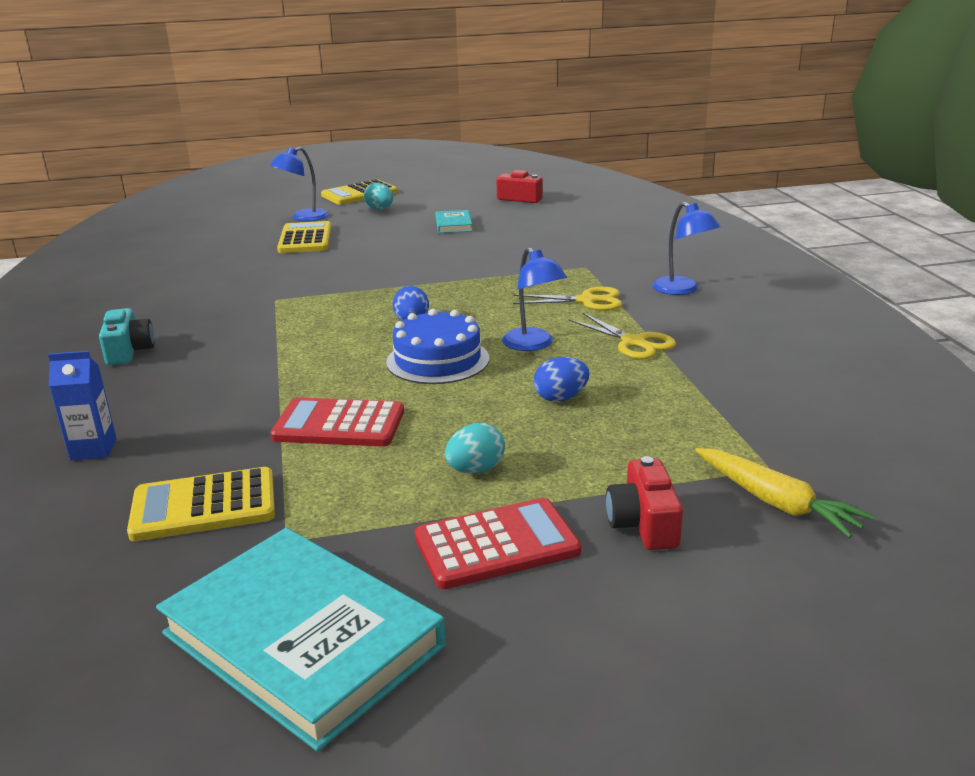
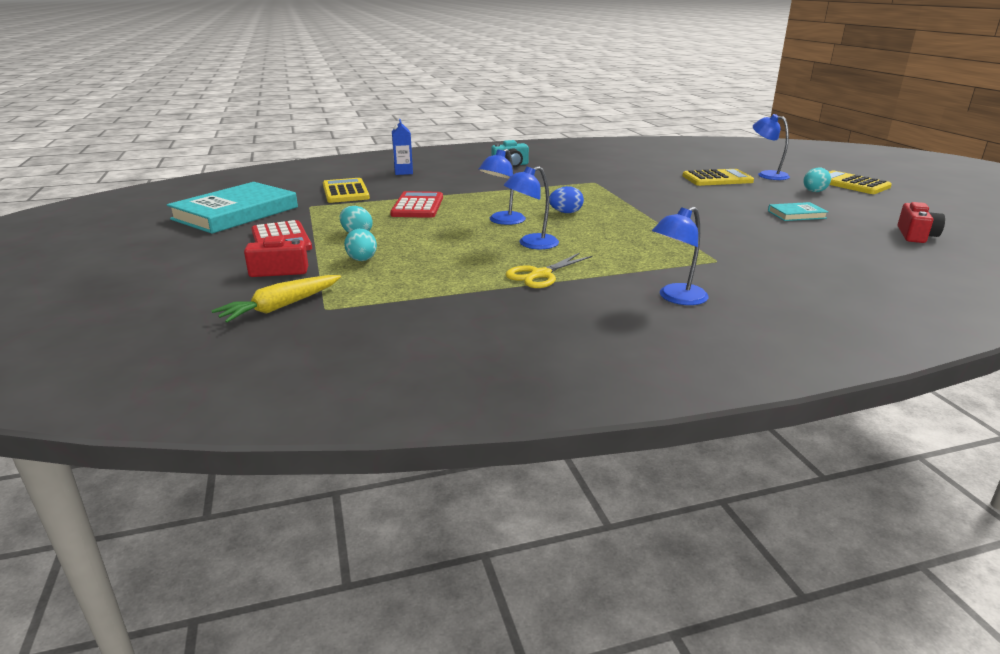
camera: 85 degrees right, 0 degrees up
(438, 360) = (502, 221): blue cake -> blue lamp
(561, 398) = (443, 252): blue egg -> none
(587, 301) = (628, 261): yellow scissors -> none
(594, 455) = (362, 260): none -> turquoise egg

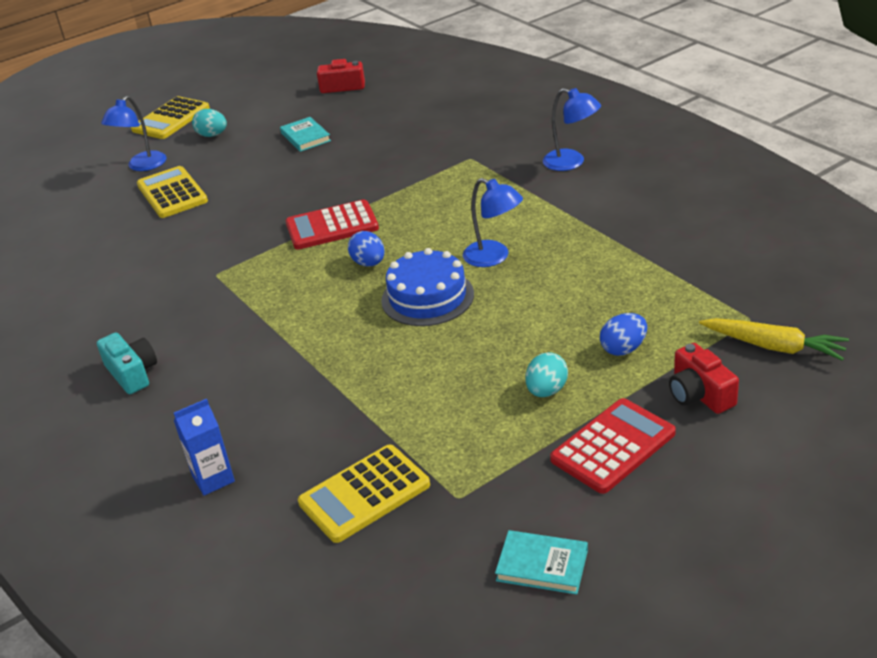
camera: 105 degrees left, 10 degrees up
(236, 213) = (542, 565): turquoise book -> turquoise book, size x0.45
(362, 260) = (623, 349): turquoise egg -> blue egg
(418, 206) = (402, 386): red calculator -> red calculator (332, 226)
(502, 221) = (427, 297): blue lamp -> blue cake
(540, 275) = (573, 231): yellow scissors -> none

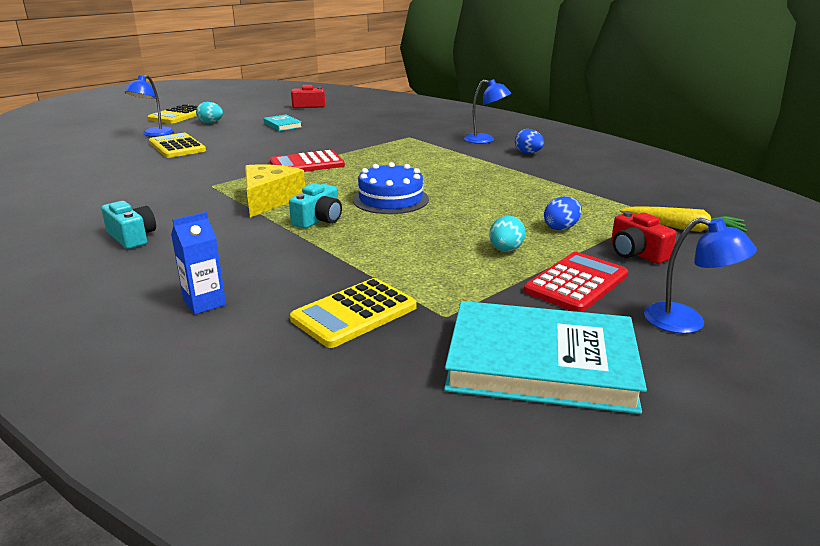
camera: 10 degrees left, 10 degrees down
(284, 302) = (269, 200): none -> yellow cheese
(339, 339) = (319, 220): none -> turquoise camera
(369, 263) = (339, 182): blue egg -> blue egg (528, 153)
(494, 257) = (440, 181): blue lamp -> blue lamp (687, 322)
(542, 565) = (541, 363): turquoise book -> turquoise book, size x2.20

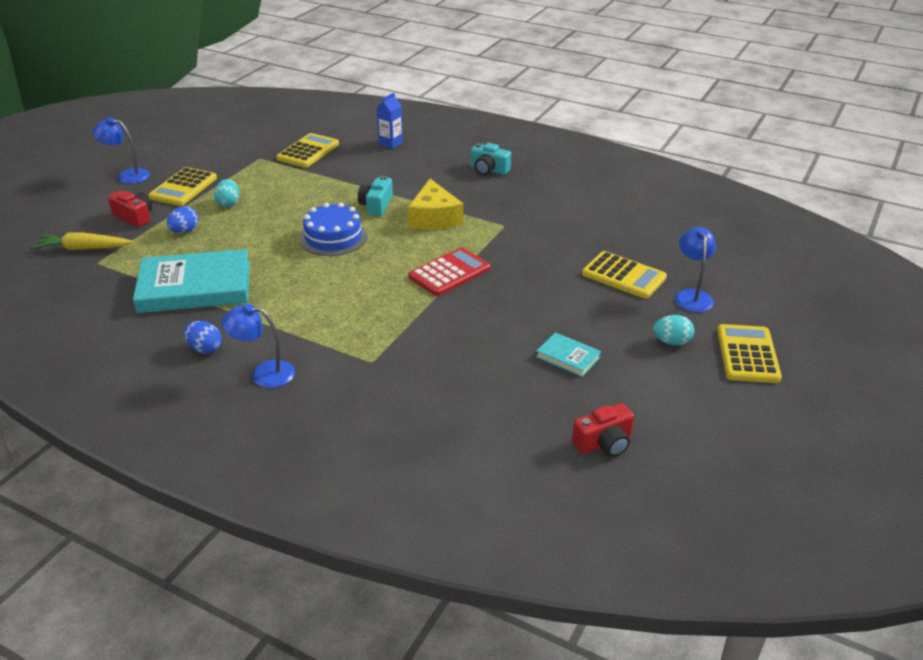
camera: 160 degrees right, 10 degrees up
(541, 363) = (209, 146): turquoise book -> turquoise book (195, 287)
(576, 283) = (183, 188): red calculator -> yellow calculator

